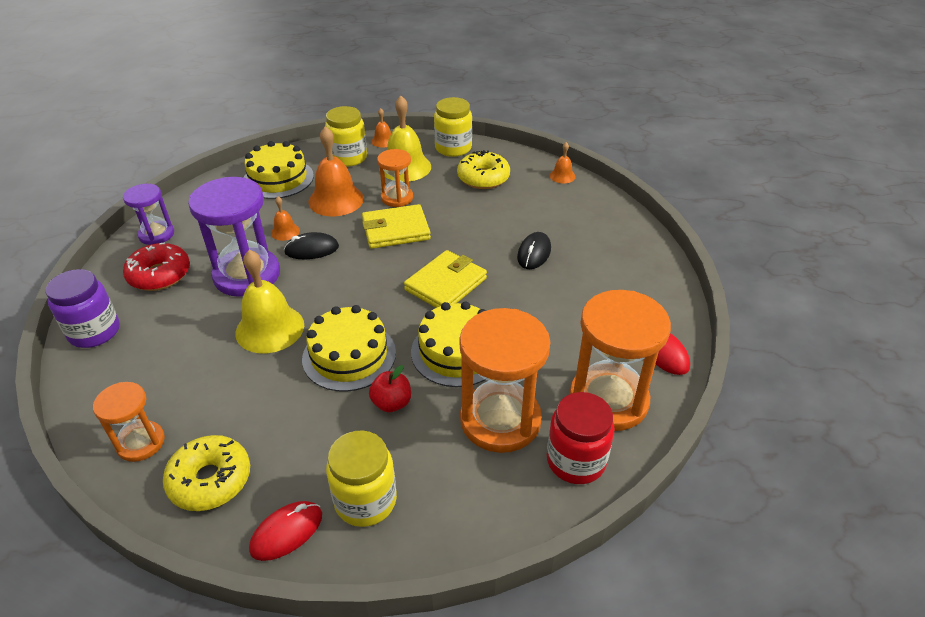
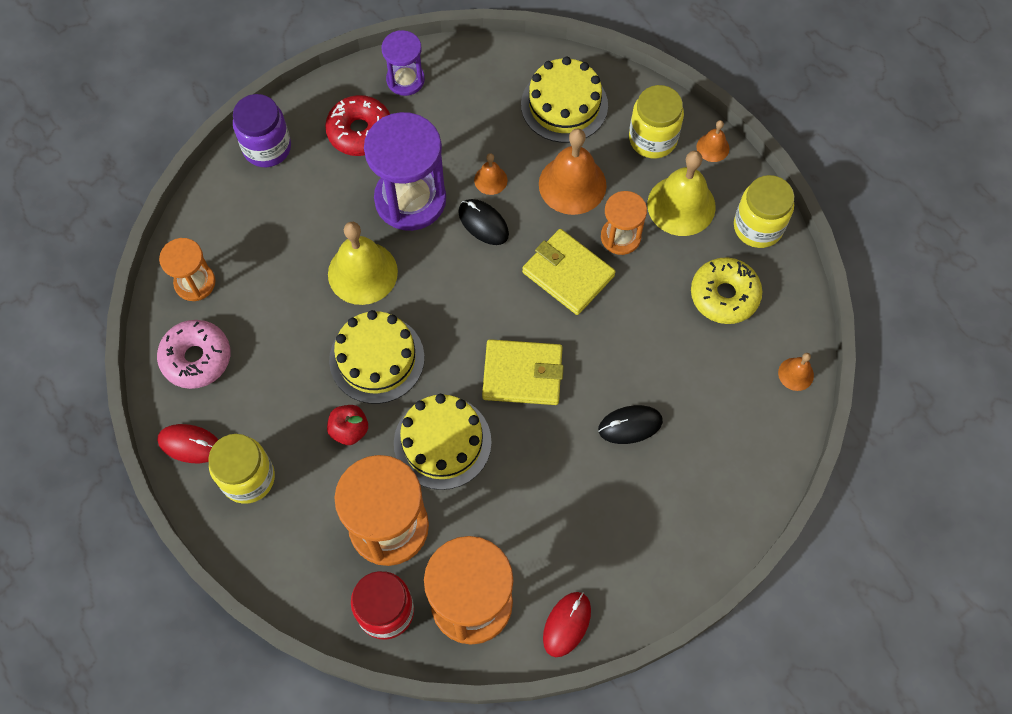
camera: 55 degrees right, 25 degrees up
(210, 480) = (196, 358): yellow donut -> pink donut

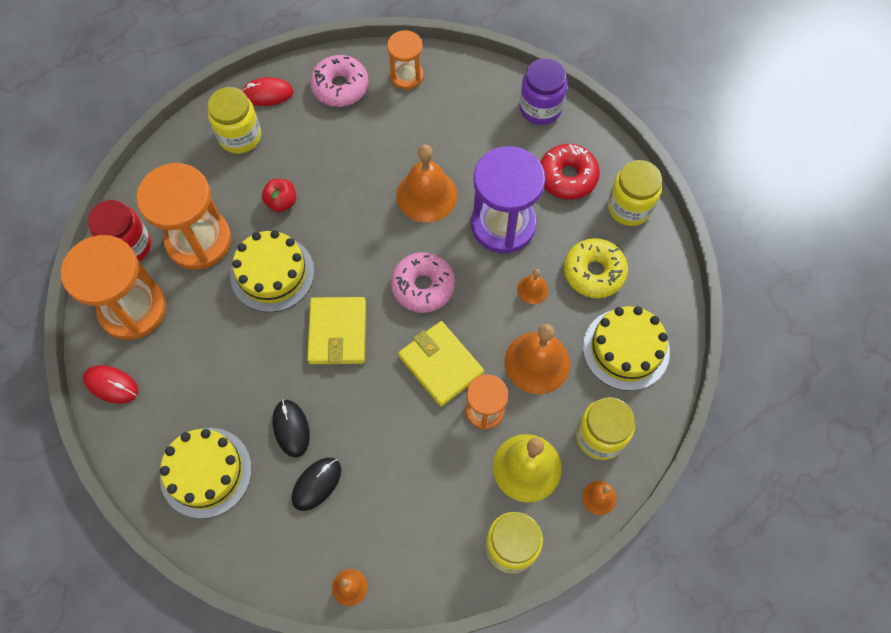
camera: 85 degrees right, 0 degrees up
(190, 444) = (267, 94): red mouse -> red mouse turned 75 degrees clockwise
(362, 273) = (426, 195): yellow bell -> orange bell
(377, 359) = (346, 215): yellow cake -> yellow cake (206, 472)
(405, 80) = (629, 207): purple hourglass -> yellow jar
(476, 285) = (423, 286): none -> pink donut
(483, 223) = (486, 287): black mouse -> black mouse (316, 484)
(568, 274) = (441, 365): yellow wallet -> yellow wallet turned 75 degrees counterclockwise
(724, 295) = (430, 513): yellow donut -> yellow donut (594, 272)

